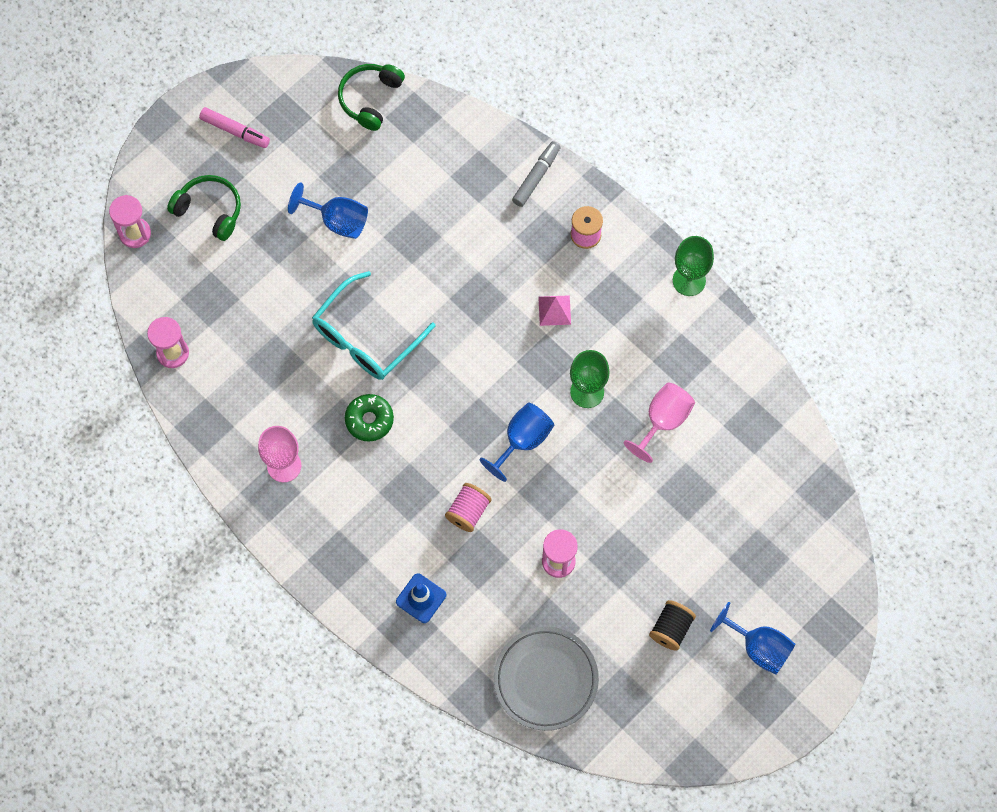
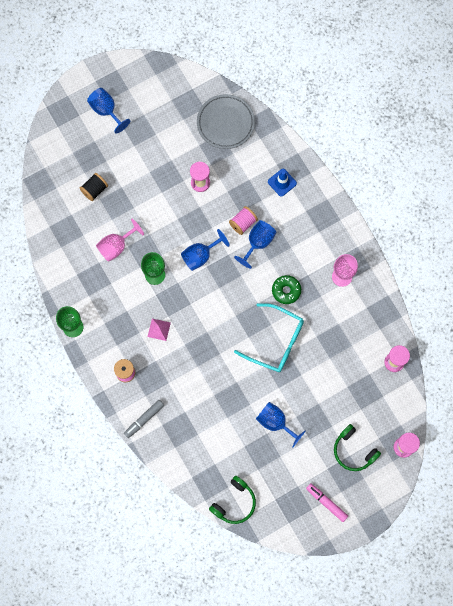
camera: 165 degrees left, 5 degrees up
(366, 337) = (276, 342): turquoise glasses -> turquoise glasses turned 60 degrees clockwise
(435, 485) = (258, 243): none -> blue goblet
(671, 629) = (150, 132): black spool -> black spool (94, 190)

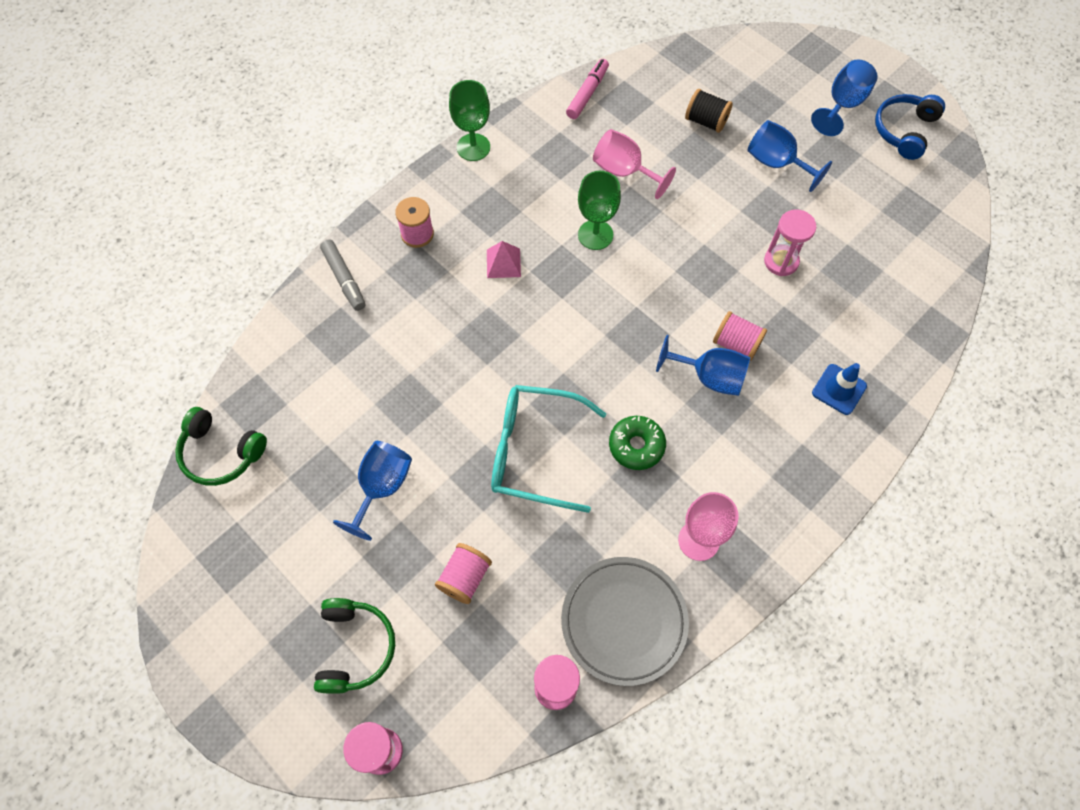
camera: 75 degrees right, 10 degrees down
(134, 85) = (904, 131): none -> blue headphones
(144, 419) = (344, 279): grey marker -> grey marker turned 150 degrees counterclockwise
(200, 256) = (652, 293): blue goblet -> blue goblet (776, 163)
(225, 123) = (906, 273): grey plate -> grey plate (624, 621)
(276, 342) = (534, 451): turquoise glasses -> turquoise glasses turned 90 degrees clockwise
(326, 502) = (242, 618): pink marker -> pink marker (587, 93)
(332, 391) = (465, 578): none -> pink spool
(353, 451) = (355, 648): green headphones -> green headphones turned 150 degrees clockwise

